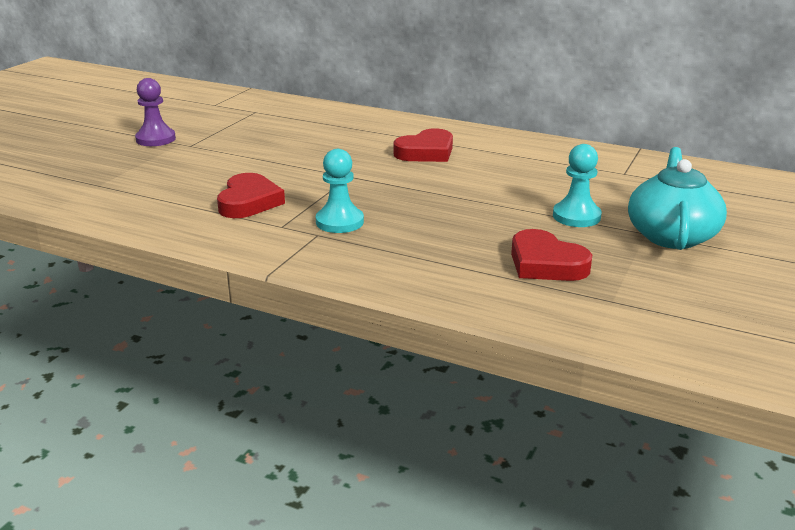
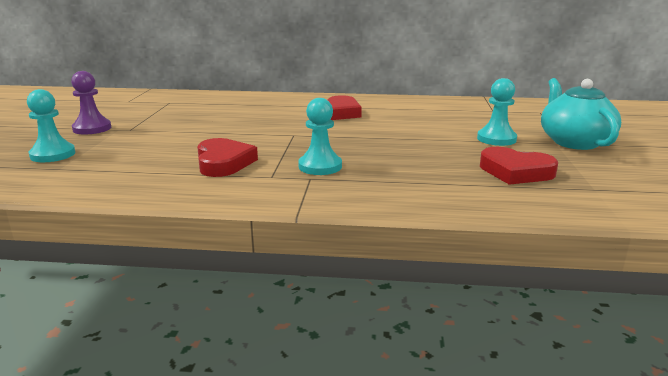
camera: 20 degrees left, 5 degrees down
(102, 167) = (53, 155): none -> turquoise pawn

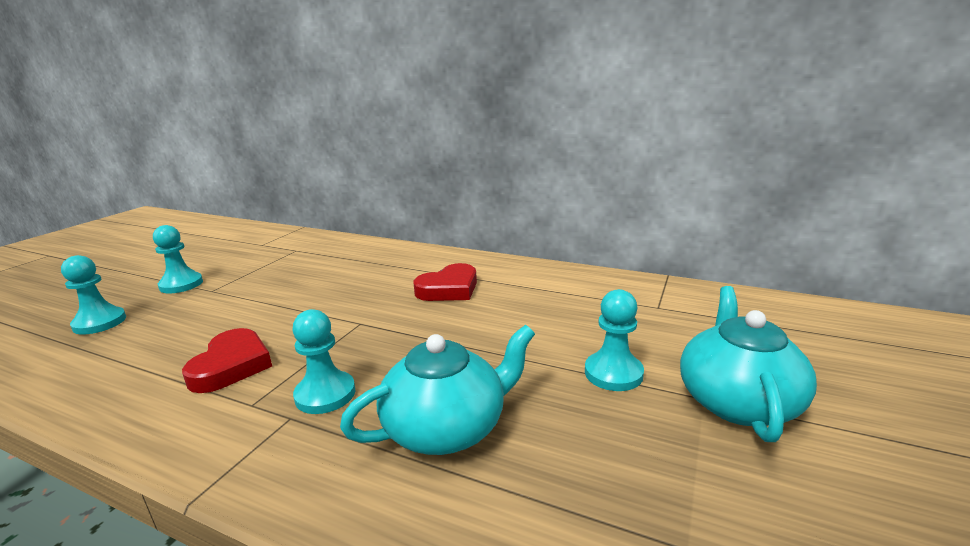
camera: 20 degrees right, 0 degrees up
(92, 128) = (181, 284): purple pawn -> turquoise pawn
(422, 169) = (447, 428): none -> turquoise teapot
(515, 172) = (581, 464): red heart -> none

